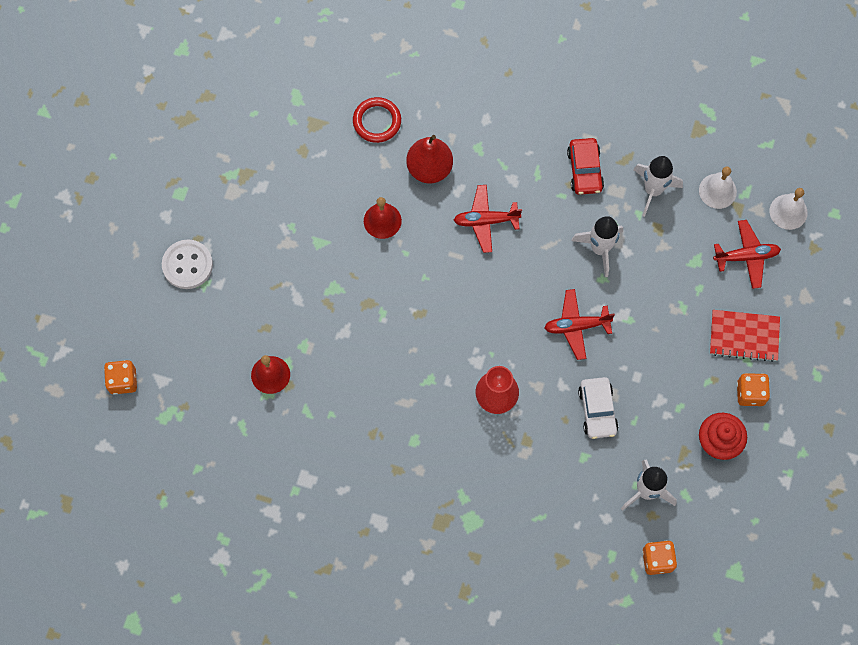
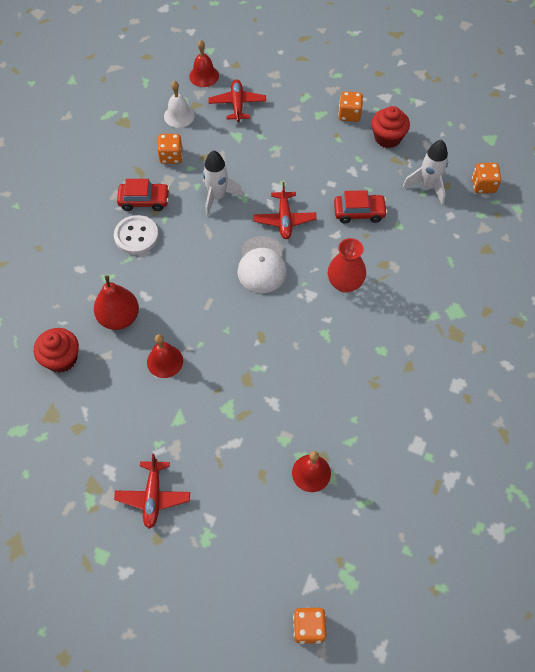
camera: 85 degrees left, 10 degrees down
(187, 265) = (184, 551): white button -> white button (136, 236)
(377, 121) = (61, 358): red ring -> red cupcake
(485, 221) = (179, 277): red plane -> red plane (153, 496)
(511, 306) = (262, 265): none -> white cap
(597, 410) = (359, 212): white car -> red car
(653, 190) = (171, 156): white rocket -> orange dice
(744, 336) = (303, 113): red notebook -> none
(788, 211) = (204, 76): white bell -> red bell

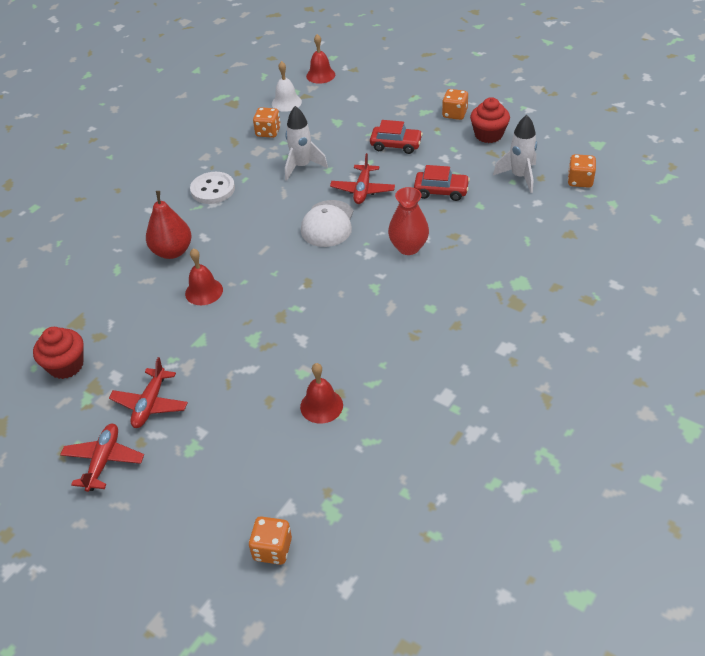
camera: 15 degrees right, 15 degrees down
(61, 358) = (105, 278): red cupcake -> red cupcake (66, 365)
(144, 200) = (230, 163): red car -> red car (396, 145)
(237, 104) = (345, 98): red plane -> red plane (104, 461)

